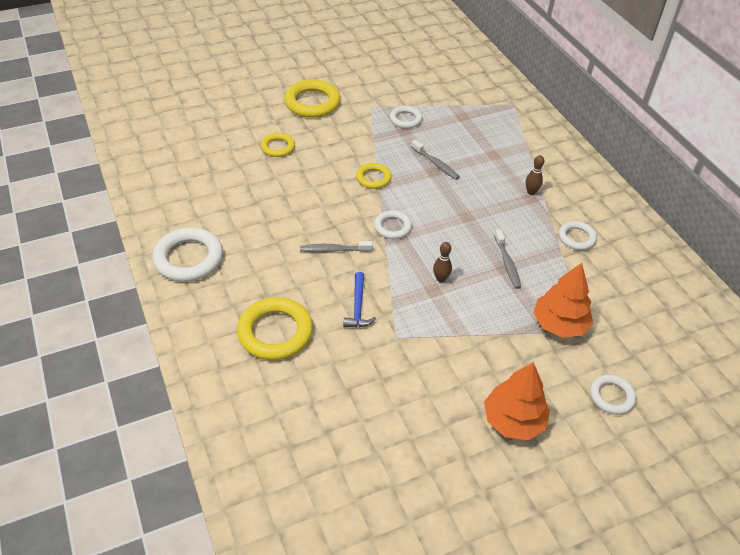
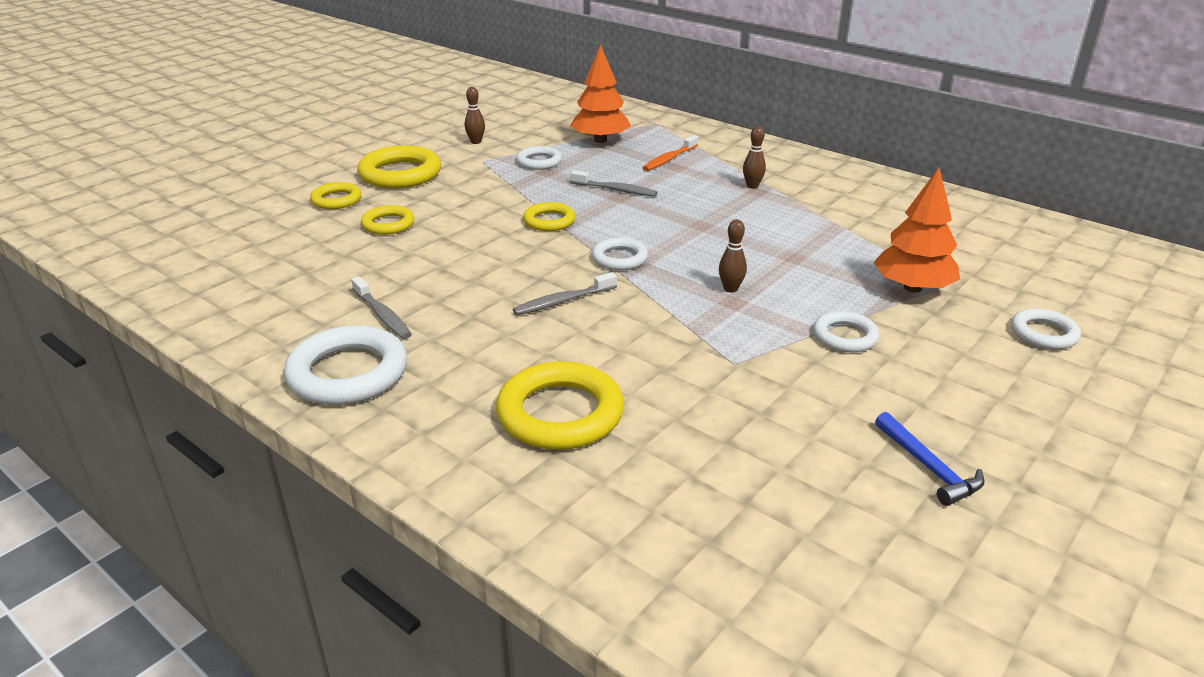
camera: 25 degrees left, 15 degrees down
(261, 115) = (336, 200): none -> yellow ring
(358, 307) = (652, 348): blue hammer -> blue hammer (929, 467)
(378, 86) = (476, 142): none -> brown bowling pin
(494, 145) = (669, 159): none -> orange toothbrush
(507, 263) = (794, 252): grey toothbrush -> grey toothbrush (382, 315)
(513, 420) = (967, 396): orange tree -> orange tree (600, 140)
(576, 238) = (844, 210): white ring -> white ring (845, 336)

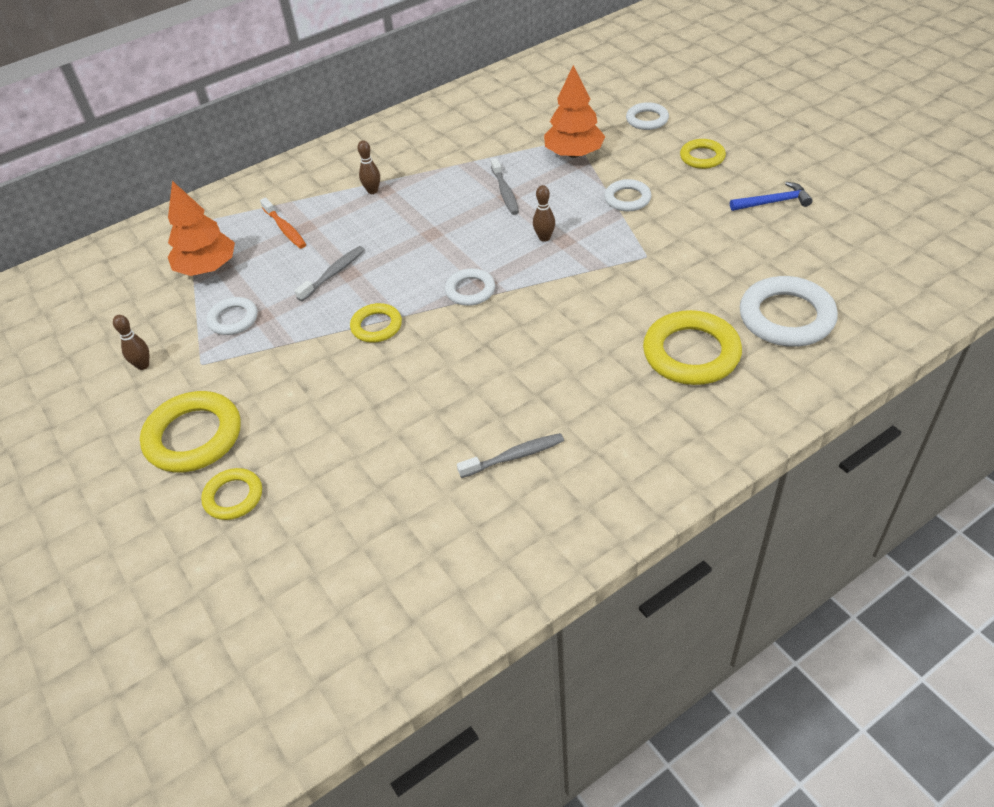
camera: 70 degrees left, 15 degrees up
(348, 373) = (606, 481): white ring -> white ring (786, 317)
(388, 224) = (322, 449): yellow ring -> yellow ring (702, 157)
(562, 301) = (531, 334): grey toothbrush -> grey toothbrush (505, 192)

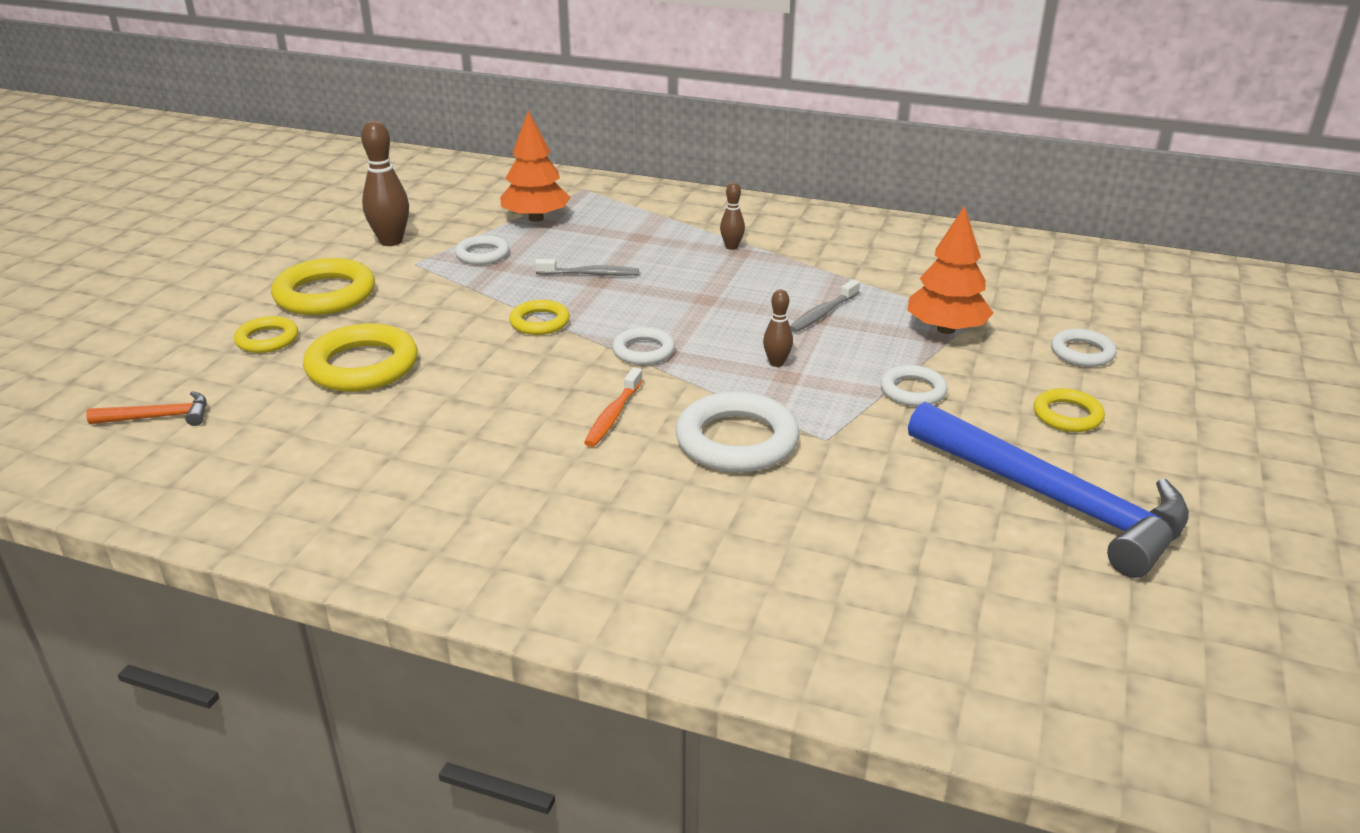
camera: 50 degrees right, 15 degrees down
(143, 365) = (391, 241): brown bowling pin -> brown bowling pin, size x1.83
(285, 229) = (626, 229): orange toothbrush -> orange toothbrush (613, 415)
(296, 605) = (159, 417): none -> orange hammer
(514, 456) = (422, 465): grey toothbrush -> none
(691, 353) = (688, 529): yellow ring -> yellow ring (362, 366)
(773, 202) = (1054, 500): blue hammer -> blue hammer, size x2.33
(786, 317) = (833, 585): white ring -> white ring (736, 441)

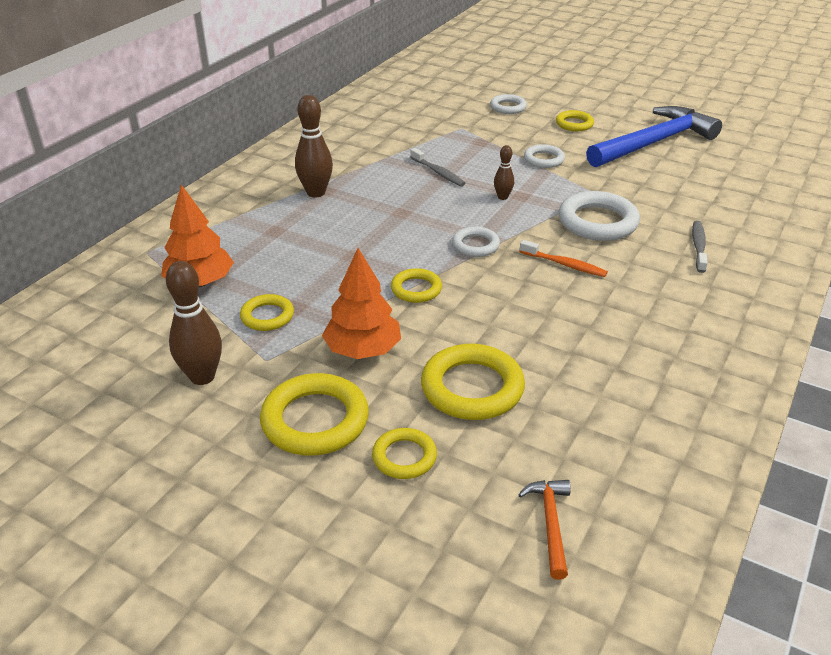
camera: 80 degrees left, 5 degrees up
(482, 254) = (267, 316): white ring -> yellow ring
(590, 274) = (337, 259): grey toothbrush -> grey toothbrush (698, 246)
(731, 247) = (316, 193): brown bowling pin -> brown bowling pin, size x1.83
(946, 329) = (471, 138): orange tree -> orange tree (363, 350)

